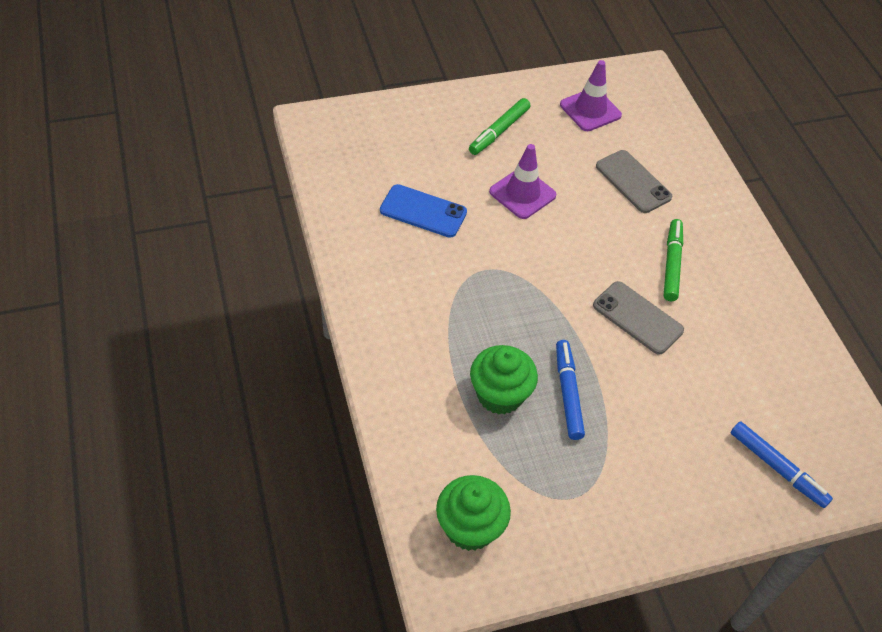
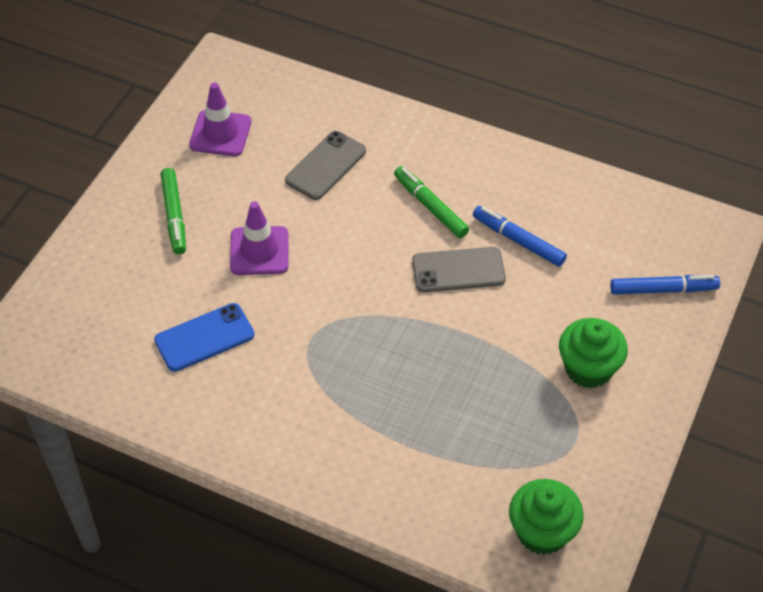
camera: 45 degrees left, 0 degrees up
(499, 395) = (442, 421): green cupcake -> green cupcake (588, 369)
(567, 393) = (483, 372): blue marker -> blue marker (518, 241)
(633, 182) = (326, 166): grey phone -> grey phone turned 60 degrees counterclockwise

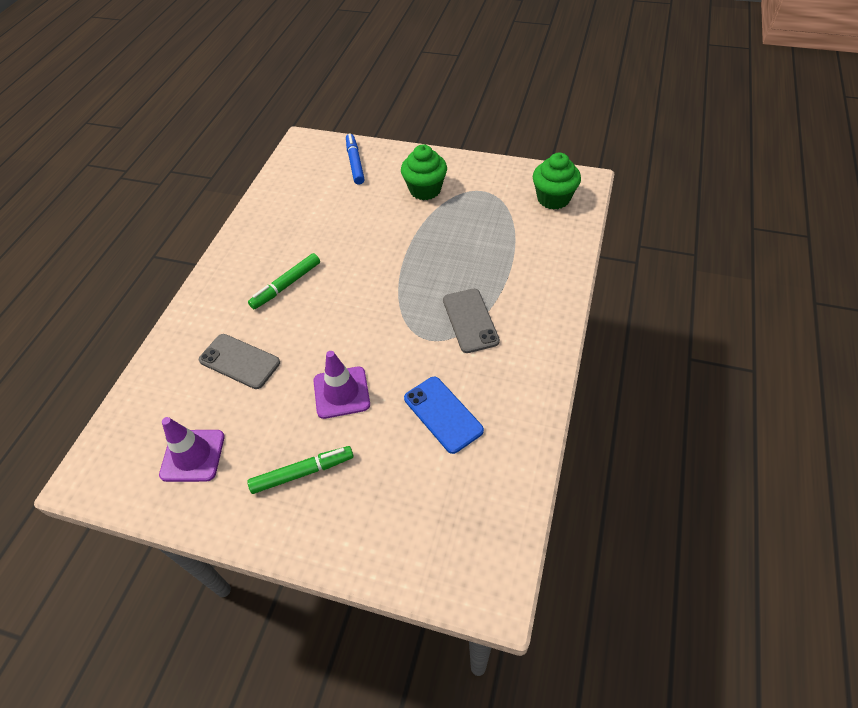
camera: 95 degrees left, 0 degrees up
(458, 270) = (349, 261): grey phone -> grey phone (470, 320)
(518, 241) = (318, 233): blue marker -> none

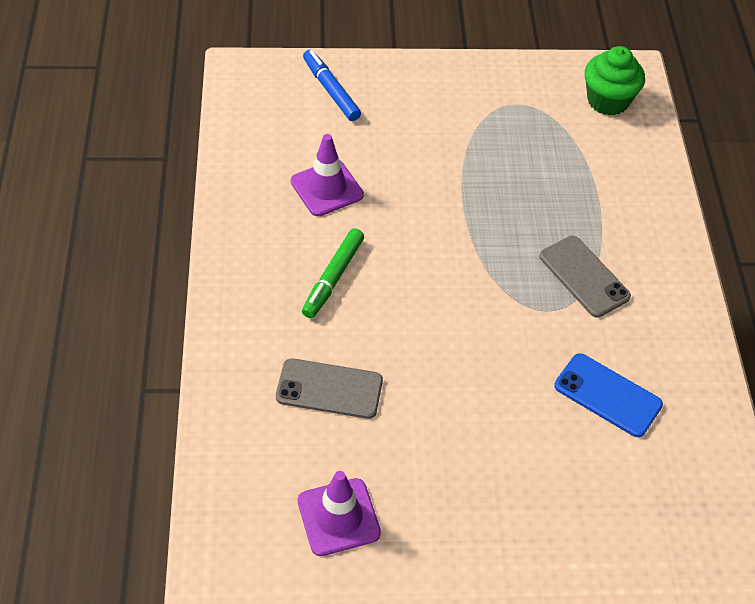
camera: 25 degrees left, 0 degrees up
(302, 472) = (483, 502): green marker -> none
(341, 392) = (477, 398): purple traffic cone -> purple traffic cone (327, 188)
(425, 190) = (444, 114): green cupcake -> none

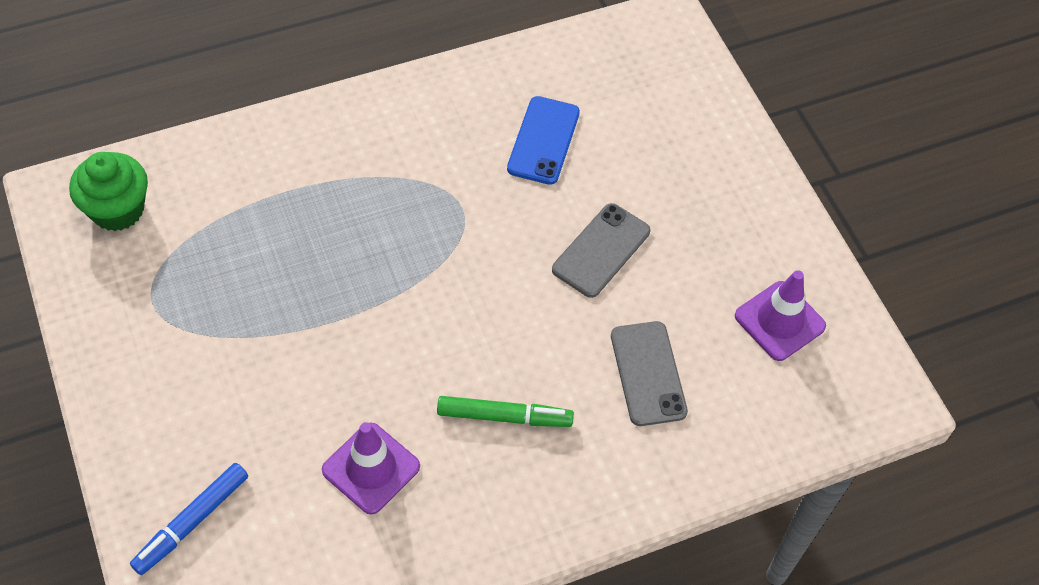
camera: 110 degrees left, 5 degrees up
(584, 276) = (404, 184): grey phone -> grey phone (601, 250)

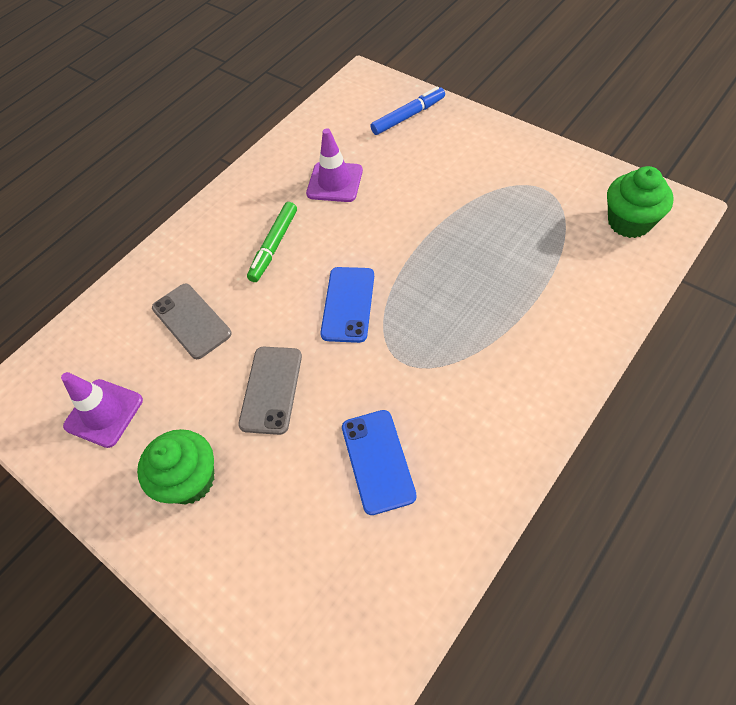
camera: 160 degrees right, 0 degrees up
(192, 522) = (408, 116): blue marker -> blue marker turned 45 degrees clockwise
(470, 293) = (348, 304): none -> blue phone
(504, 416) = (274, 246): green marker -> green marker turned 45 degrees counterclockwise
(716, 213) = (190, 480): none -> green cupcake

